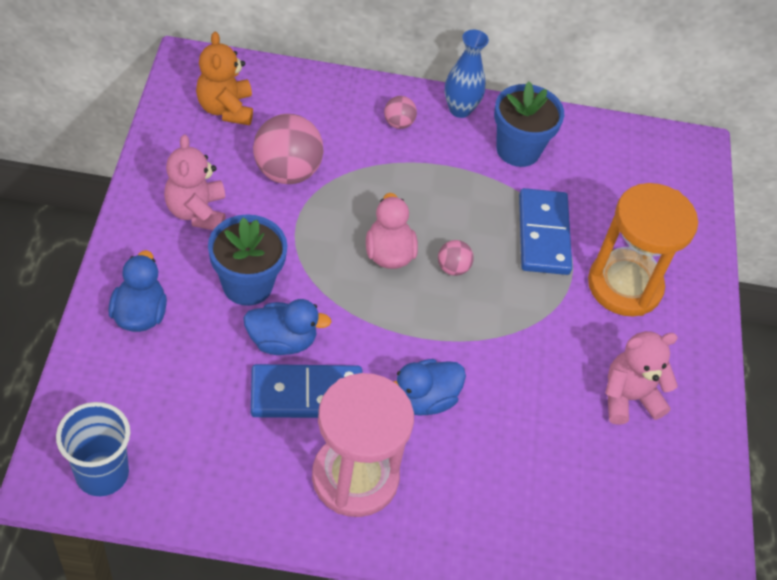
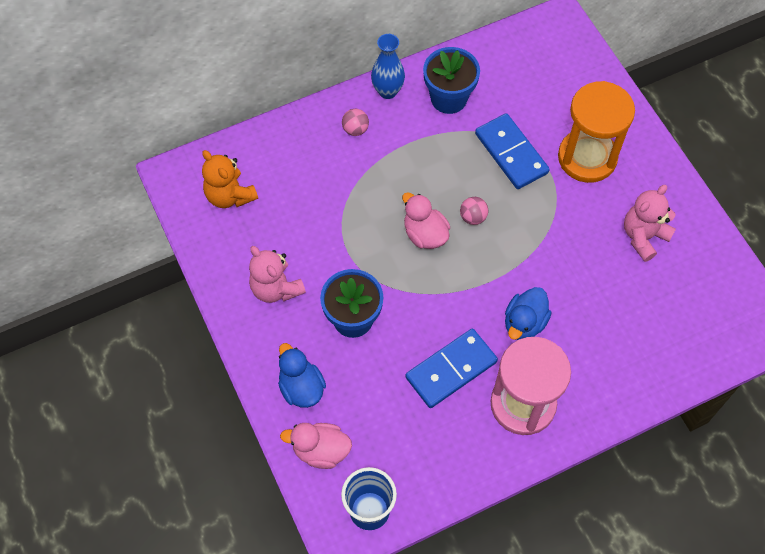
camera: 25 degrees left, 10 degrees up
(106, 384) = (321, 450): none -> pink duck
(282, 341) = (407, 343): blue duck -> none
(287, 172) = (311, 217): pink ball -> none

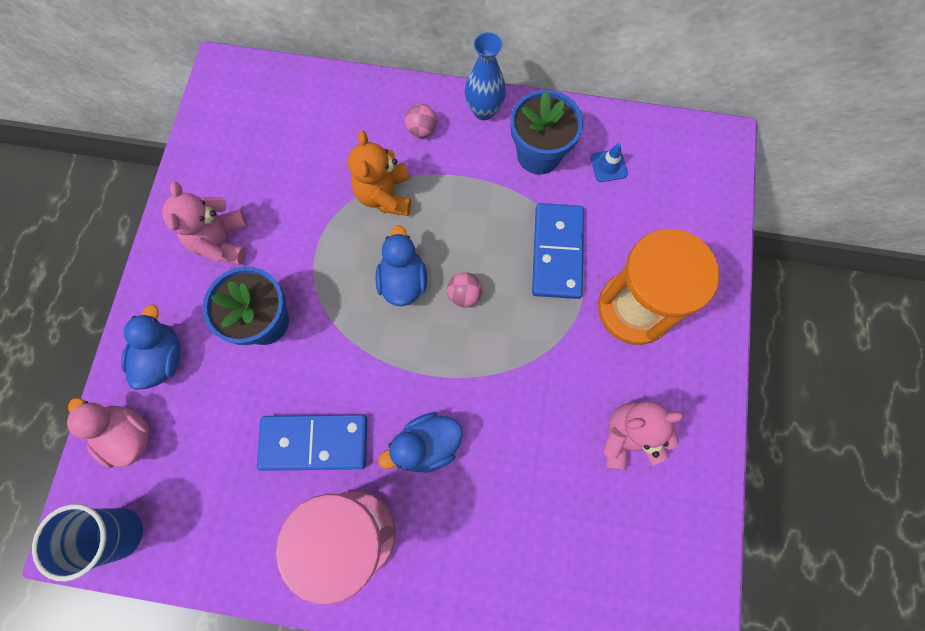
camera: 35 degrees right, 10 degrees up
(230, 195) = (255, 122): orange teddy bear -> orange teddy bear (384, 195)
(425, 234) = (403, 281): pink duck -> blue duck
(500, 78) = (608, 166): none -> blue traffic cone

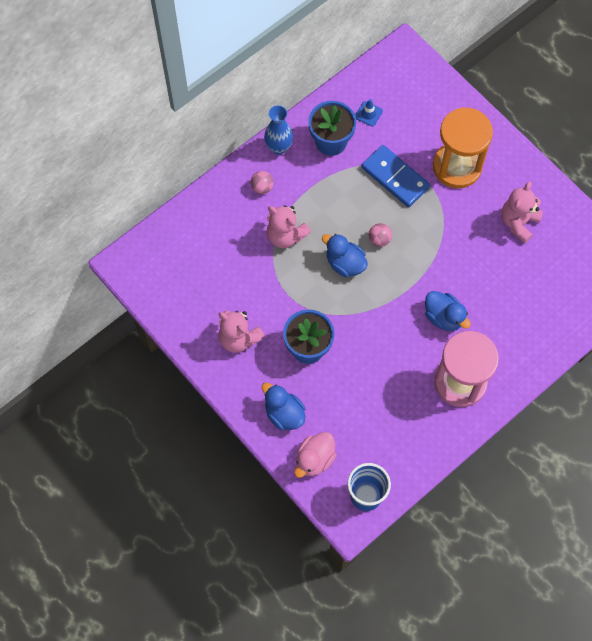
camera: 50 degrees left, 5 degrees down
(127, 436) = (314, 459): pink duck -> pink duck turned 45 degrees counterclockwise
(314, 443) = (397, 369): blue domino -> none
(384, 195) = (285, 235): orange teddy bear -> pink teddy bear
(426, 445) = (444, 317): blue duck -> blue duck turned 60 degrees counterclockwise

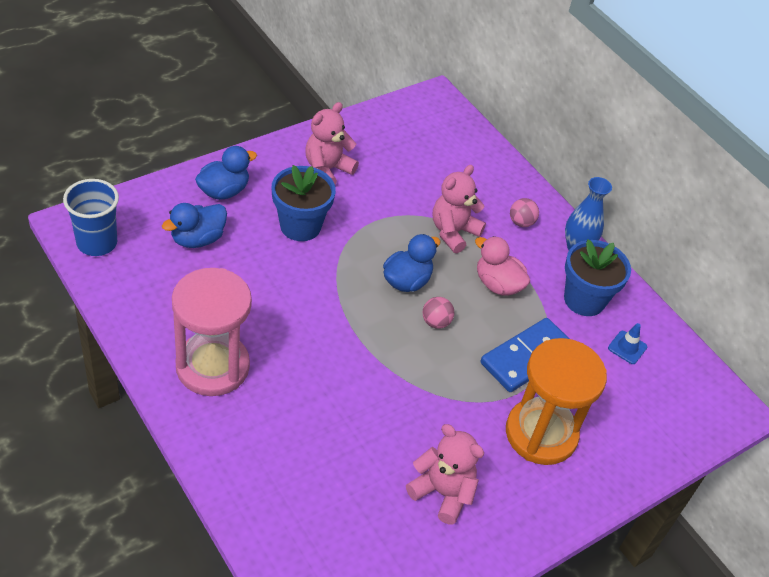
camera: 90 degrees right, 20 degrees down
(314, 459) = (159, 206): pink duck -> pink duck (497, 284)
(444, 317) = (310, 369): blue duck -> blue duck (197, 239)

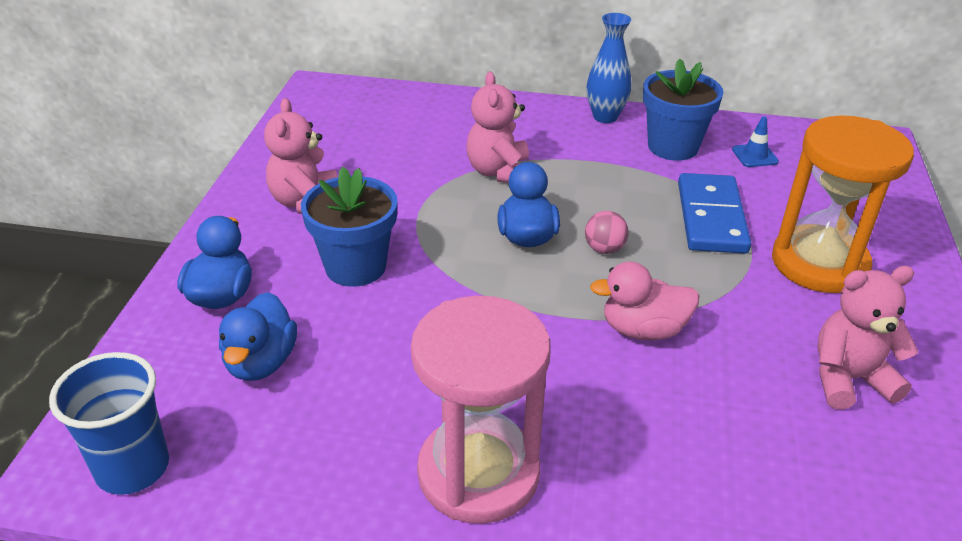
camera: 40 degrees left, 10 degrees down
(497, 284) = (598, 183): pink duck -> pink duck (643, 330)
(521, 222) = (538, 128): pink ball -> none

